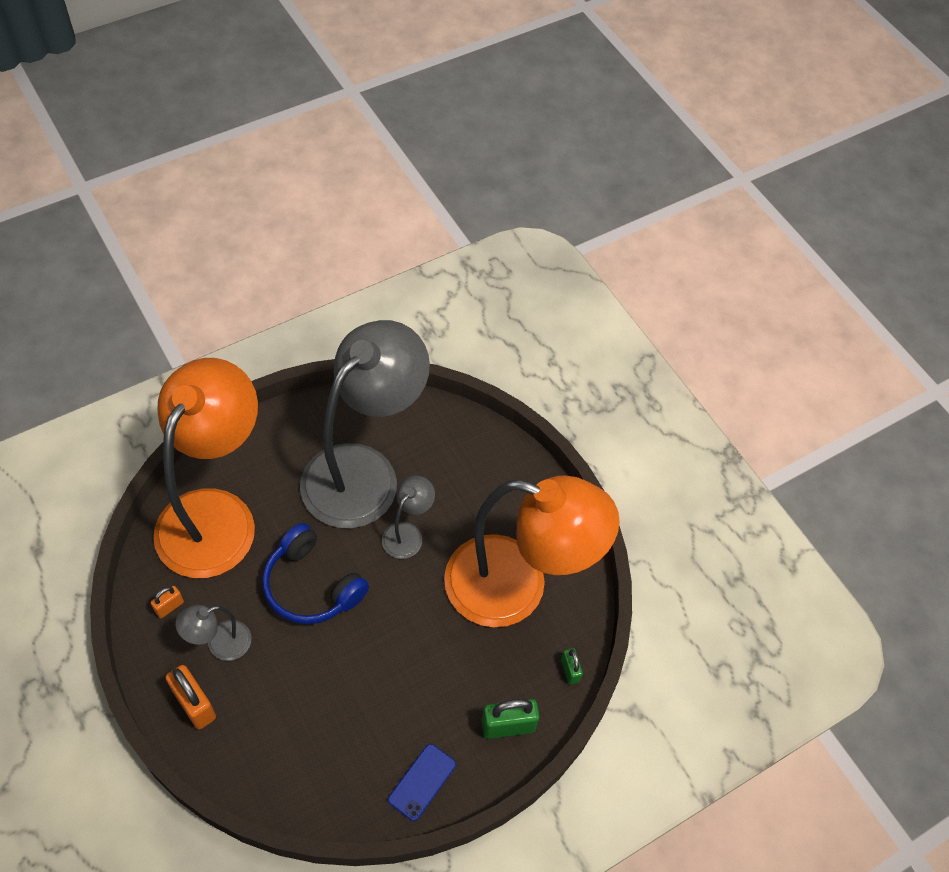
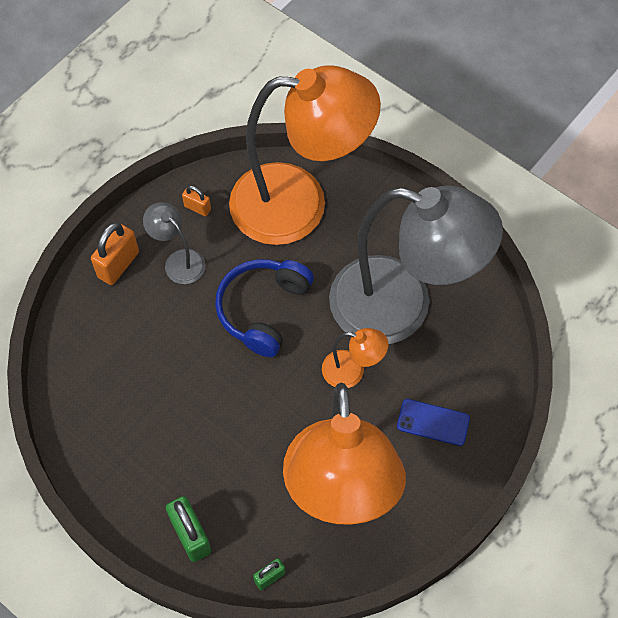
camera: 75 degrees right, 5 degrees up
(407, 533) = (352, 371): grey lamp -> orange lamp
(422, 782) = (111, 476): blue phone -> blue phone (433, 422)

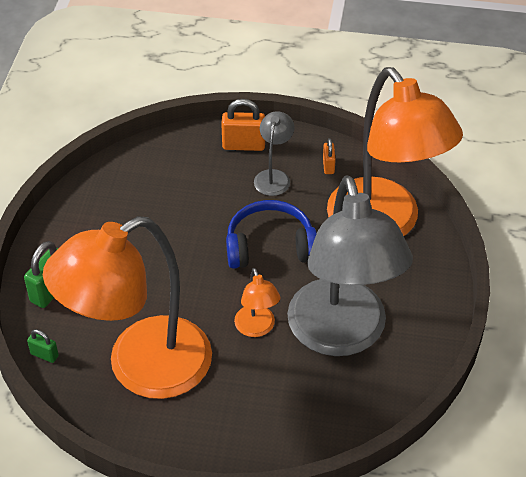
camera: 60 degrees right, 15 degrees down
(433, 422) = (249, 405): blue phone -> none

